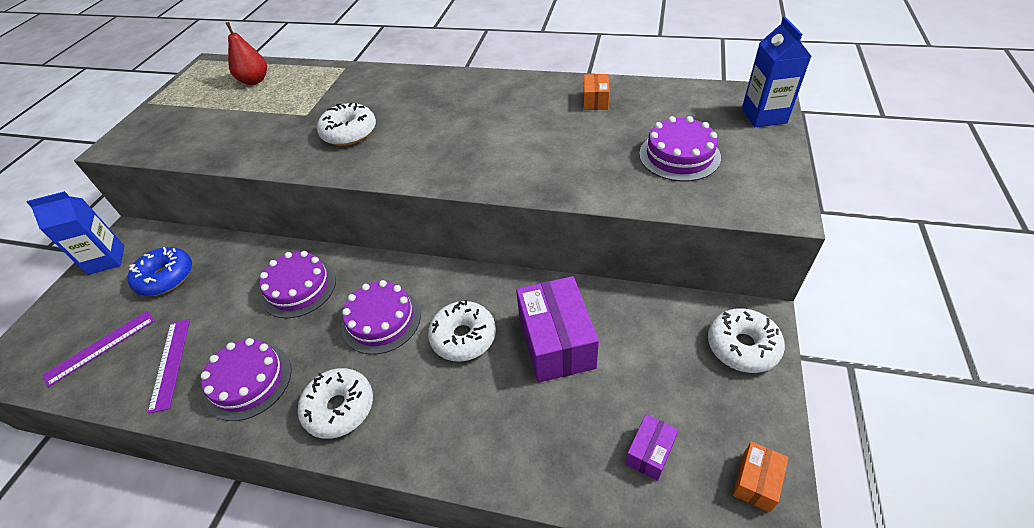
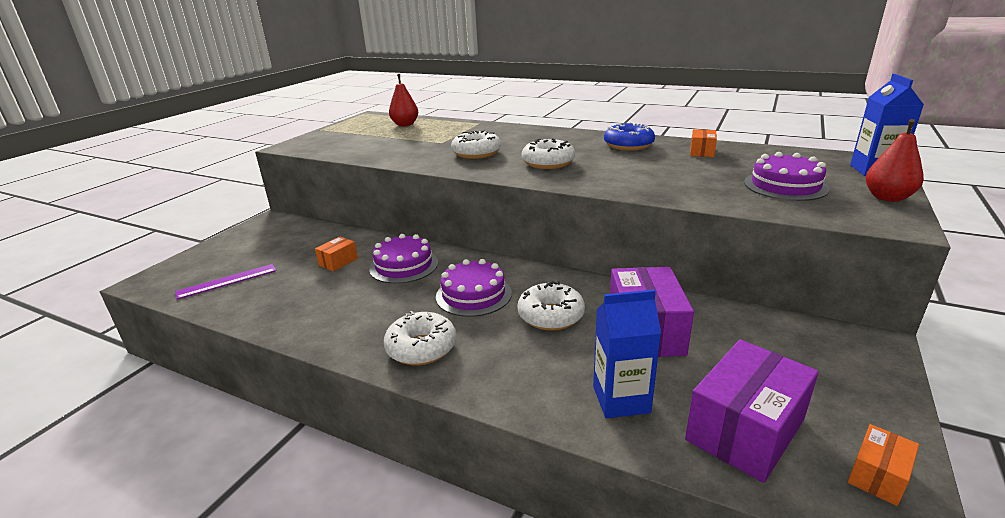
camera: 10 degrees right, 20 degrees down
(106, 260) = (250, 231): blue carton -> blue carton (621, 399)
(166, 277) = (294, 247): blue donut -> blue donut (628, 145)
(170, 363) = (280, 298): purple ruler -> none
(223, 294) = (338, 262): none -> orange box
(248, 381) = (343, 318): purple cake -> none
(650, 452) = (745, 430): purple box -> purple box, size x2.03
(742, 346) = (855, 361): white donut -> white donut (548, 163)
(774, 164) = (887, 198): none -> red pear

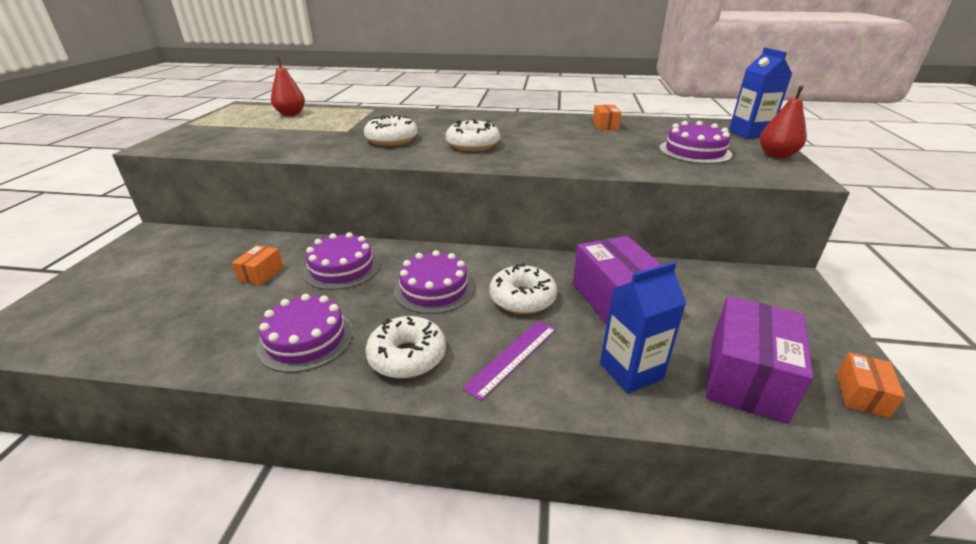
camera: 20 degrees left, 5 degrees up
(227, 281) = (121, 317): purple ruler -> purple ruler (512, 357)
(348, 319) = (306, 339): none -> purple cake
(628, 145) = (537, 123): blue donut -> none

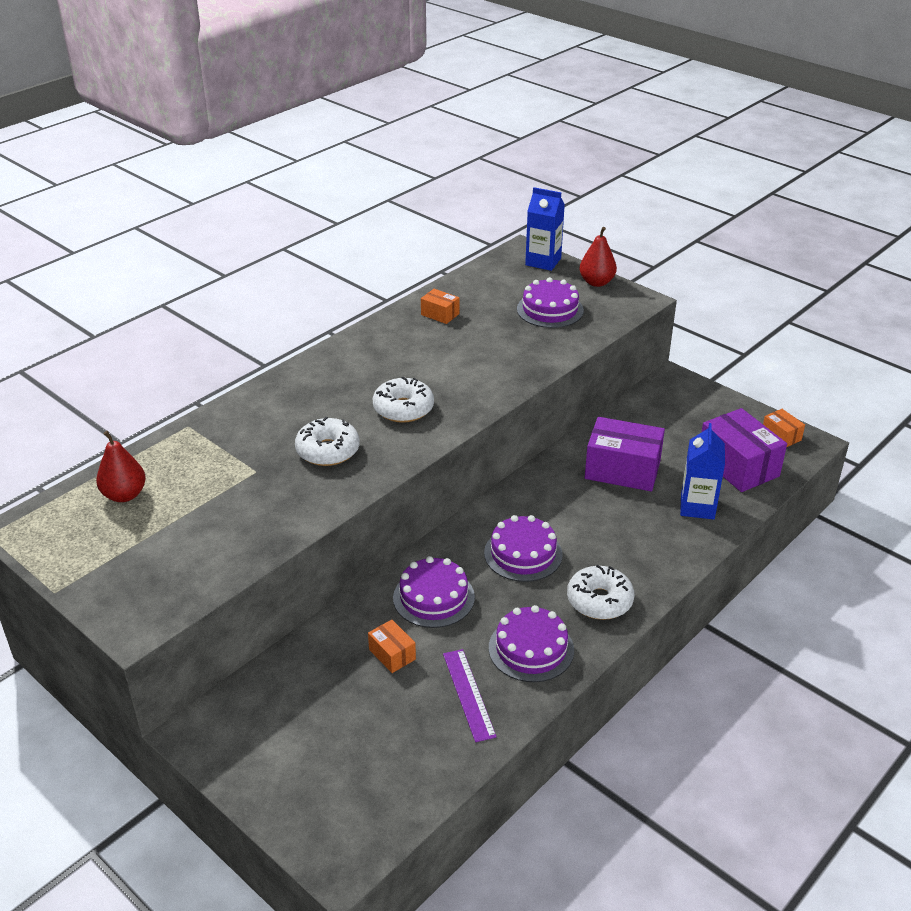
camera: 55 degrees left, 5 degrees up
(512, 357) = (642, 550): purple ruler -> purple ruler (469, 694)
(522, 298) = (580, 513): white donut -> none

